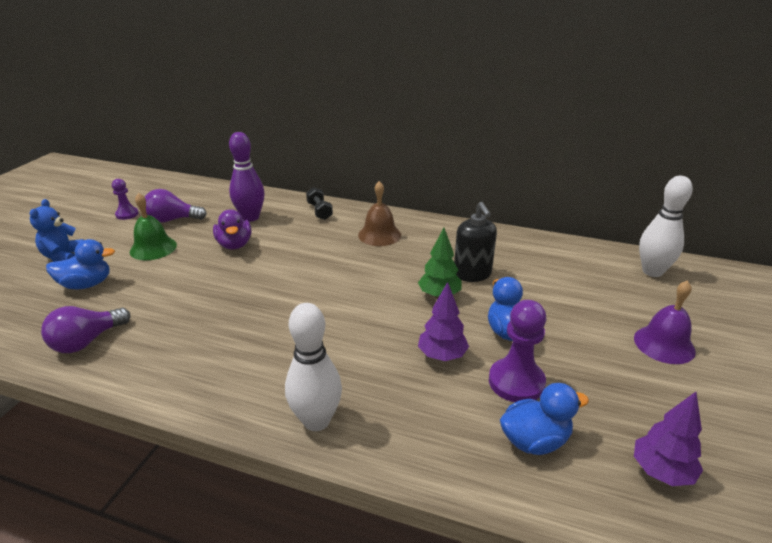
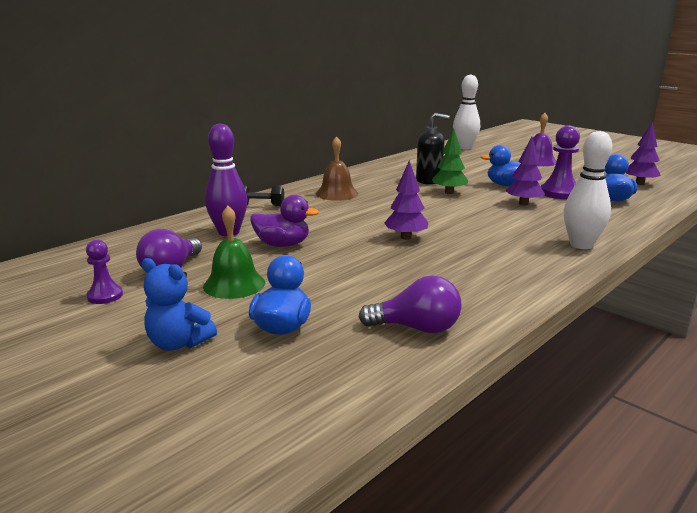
camera: 65 degrees left, 10 degrees down
(87, 341) = (416, 328): purple light bulb -> purple light bulb turned 60 degrees counterclockwise
(280, 297) = (406, 237): none -> purple tree

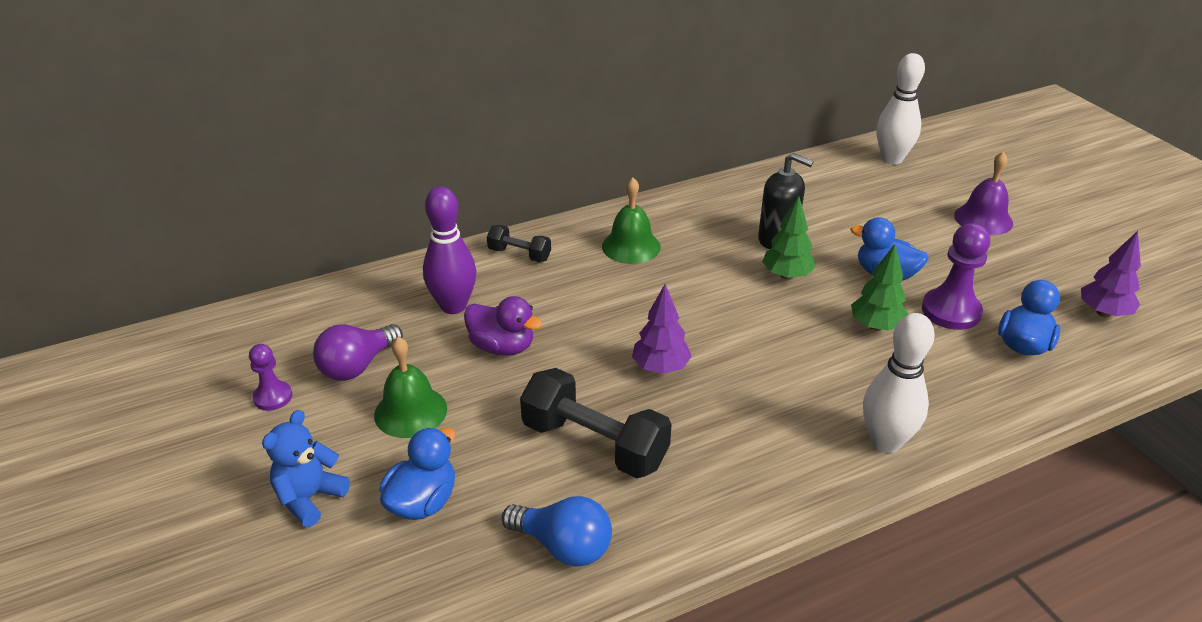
camera: 20 degrees right, 15 degrees up
(178, 343) = (309, 498): blue teddy bear -> blue teddy bear turned 75 degrees clockwise
(337, 193) = (631, 246): brown bell -> green bell
(392, 276) = (594, 444): none -> black dumbbell
(416, 328) = (563, 546): purple light bulb -> blue light bulb
(523, 203) = (875, 326): purple tree -> green tree

